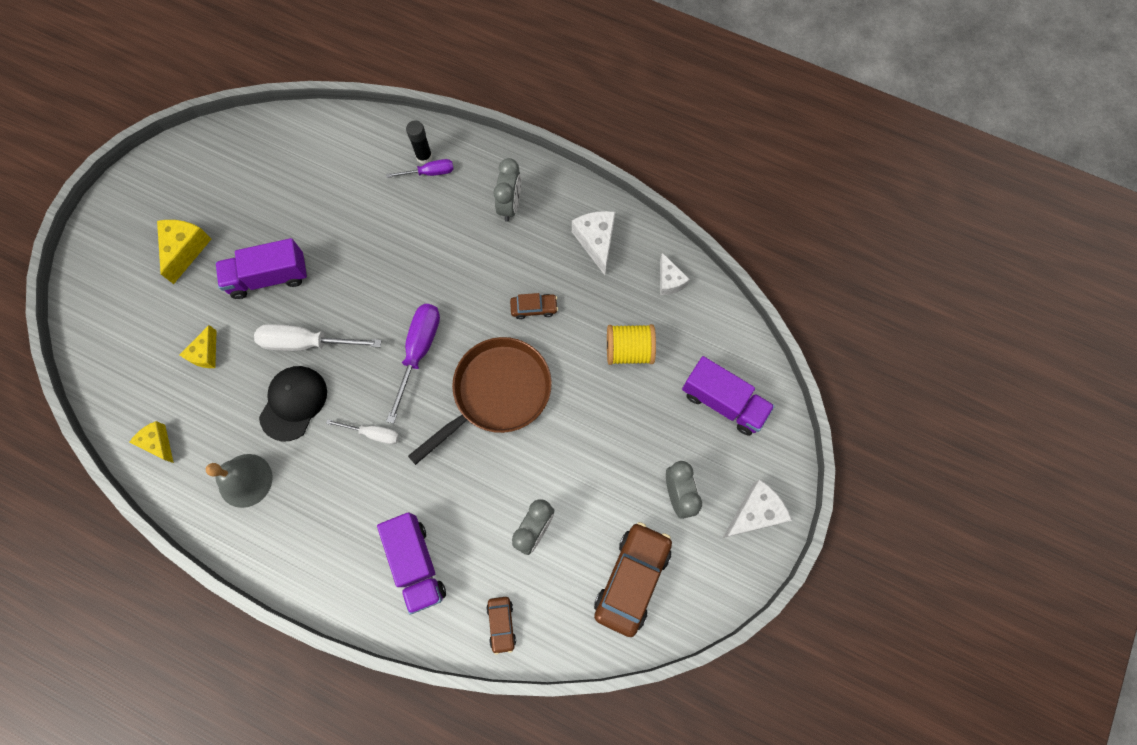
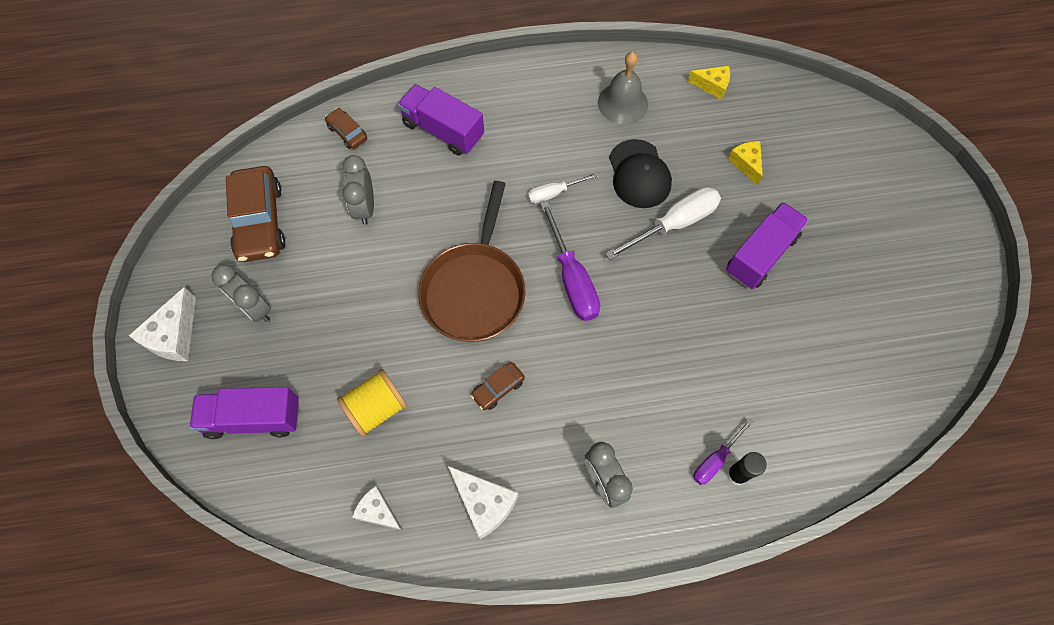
camera: 145 degrees right, 5 degrees down
(185, 250) = (855, 229): yellow cheese -> none

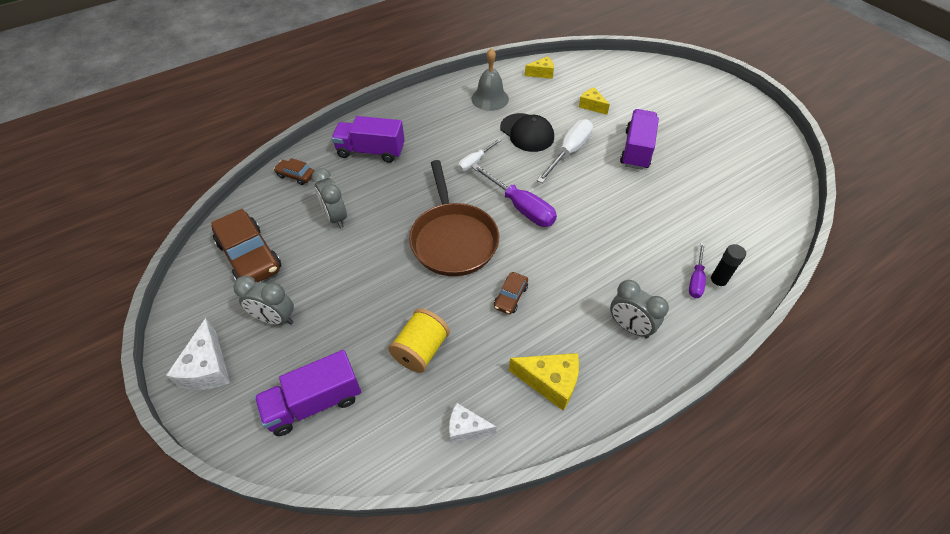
camera: 25 degrees left, 15 degrees down
(484, 503) = (550, 382): white cheese -> yellow cheese

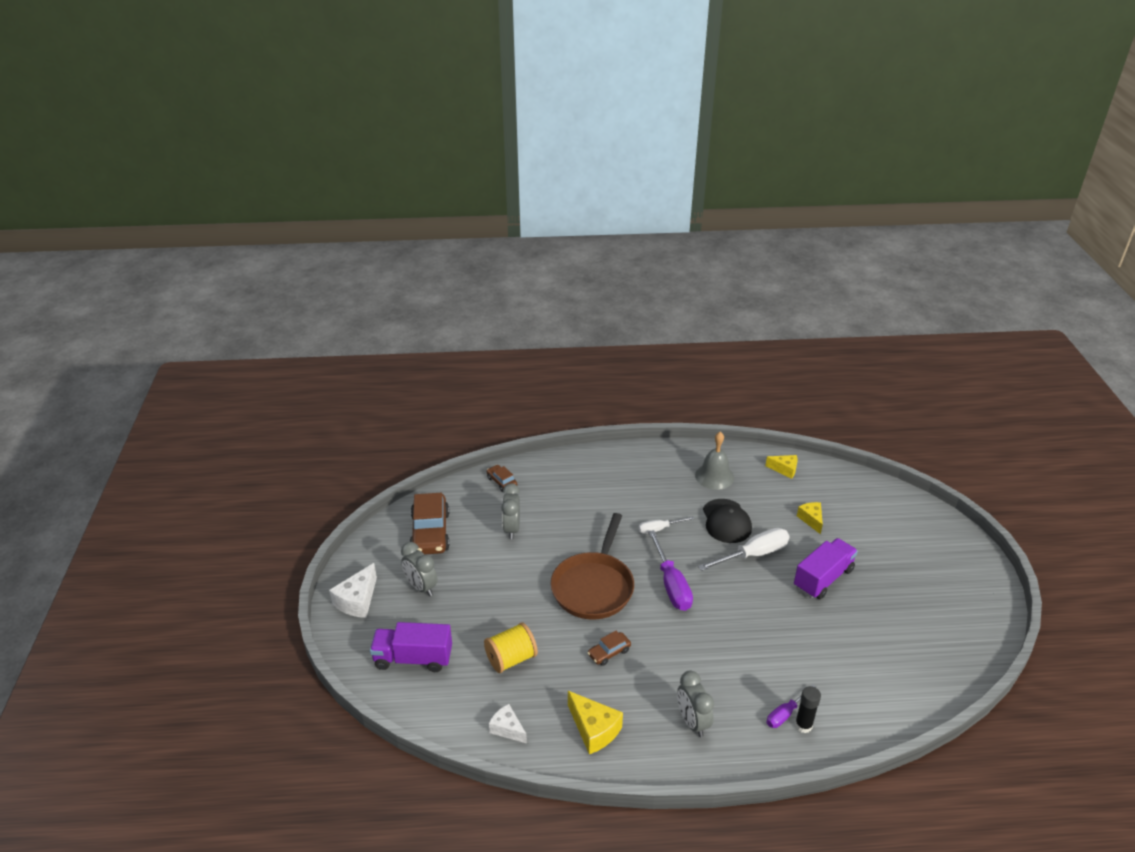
camera: 30 degrees right, 15 degrees down
(371, 151) = (575, 485): purple truck -> none

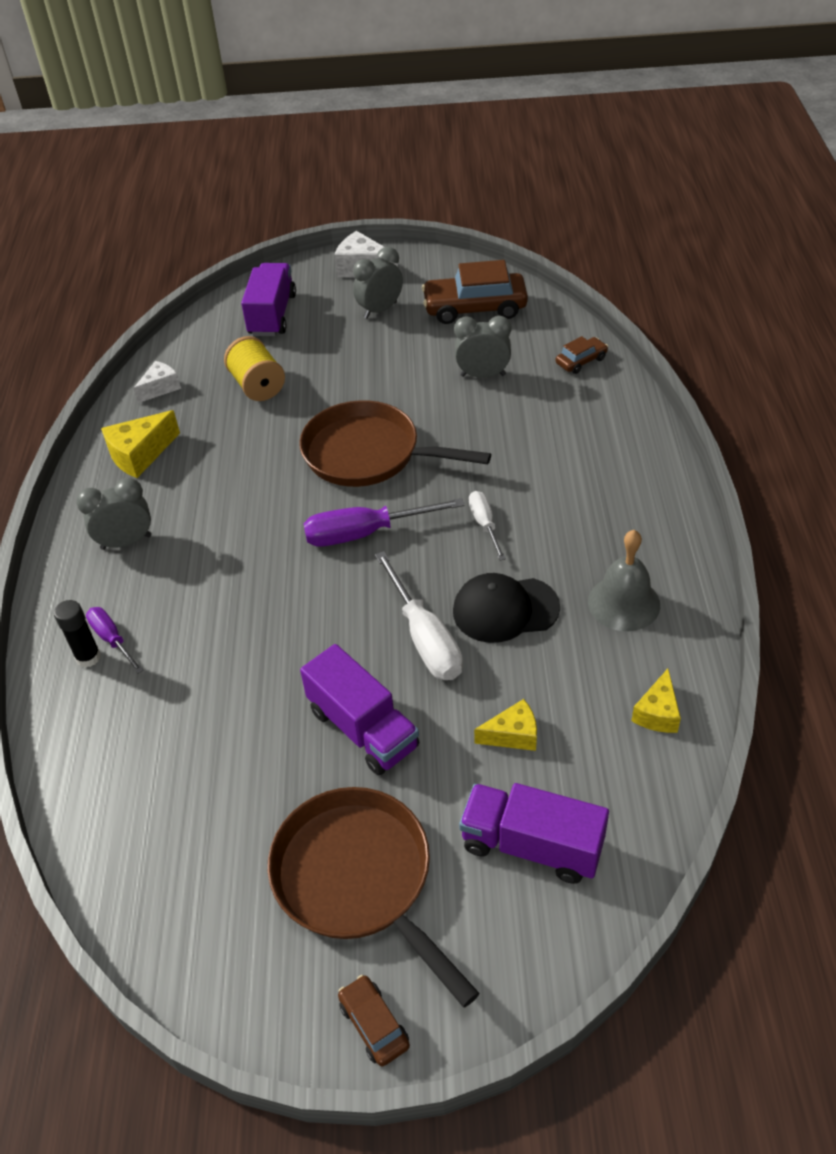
camera: 95 degrees right, 10 degrees up
(609, 652) = (251, 468): brown car -> brown car (374, 1024)
(872, 514) = (532, 845): none -> purple truck
(913, 576) = (358, 879): none -> brown pan

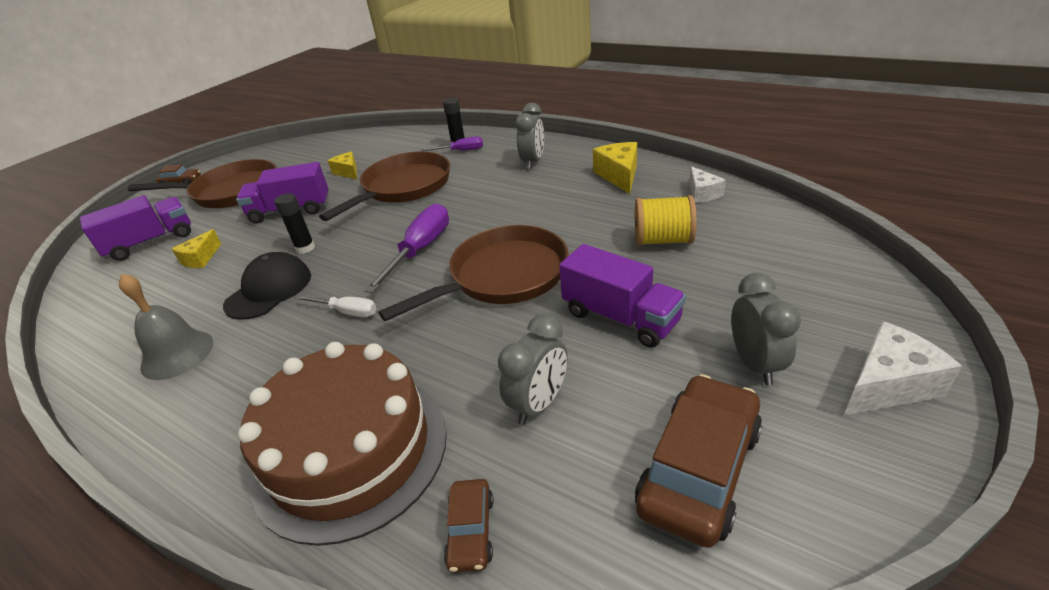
camera: 125 degrees right, 10 degrees down
(245, 638) = (403, 187): none -> brown pan
(272, 315) = (795, 276): purple truck -> purple truck (620, 317)
(425, 638) = (305, 248): white screwdriver -> black glue stick
(589, 431) = (350, 451): none -> brown cake
(657, 713) = (104, 324): yellow cheese -> yellow cheese (348, 172)

